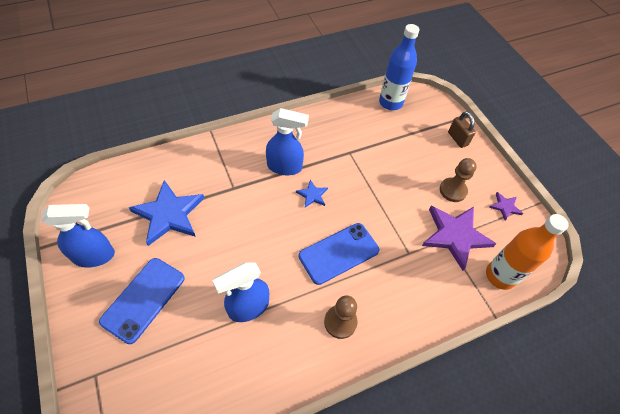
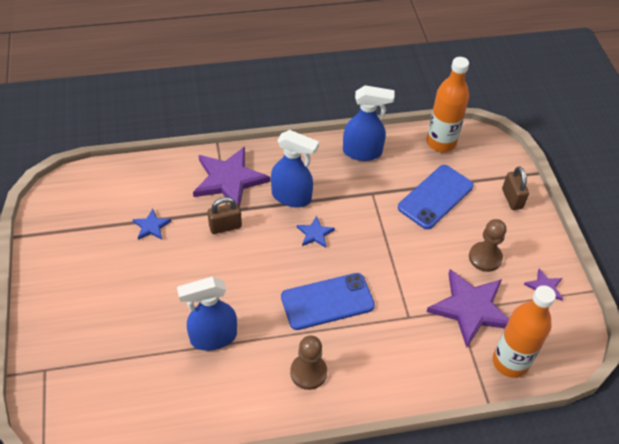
camera: 15 degrees right, 5 degrees down
(94, 256) = (66, 255): blue spray bottle -> blue spray bottle (362, 152)
(143, 299) = (107, 308): blue phone -> blue phone (435, 197)
(169, 214) = (151, 226): blue star -> blue star, size x0.47
(228, 161) = (229, 179): none -> purple star
(235, 203) = (225, 227): none -> brown padlock
(390, 103) = (441, 142): blue bottle -> orange bottle

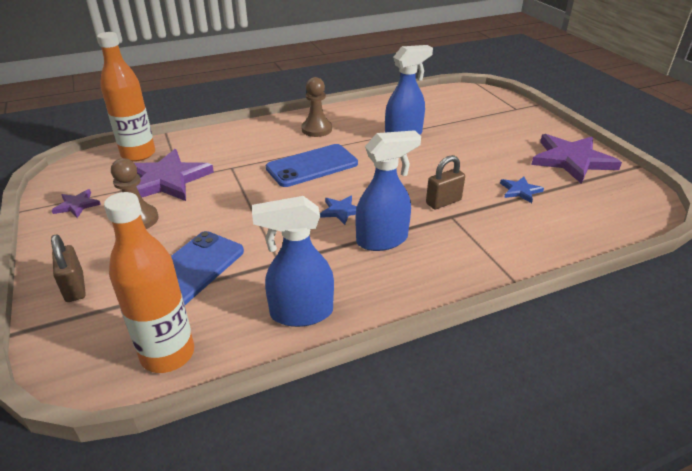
camera: 170 degrees right, 15 degrees down
(229, 179) = (471, 245): purple star -> purple star (572, 160)
(292, 197) = (382, 240): blue spray bottle -> blue spray bottle turned 150 degrees clockwise

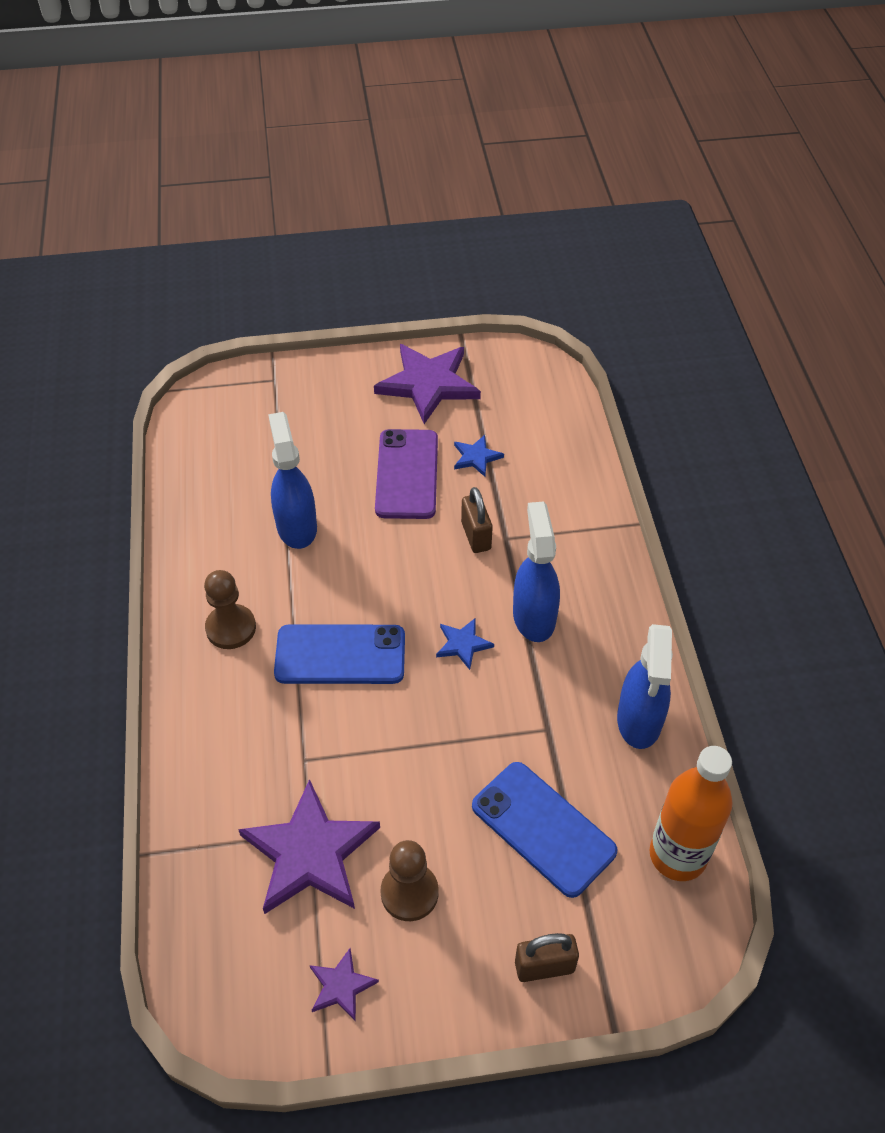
camera: 75 degrees left, 15 degrees up
(138, 154) = (206, 898): orange bottle -> none
(312, 166) = (340, 655): blue phone -> blue phone turned 75 degrees counterclockwise
(478, 165) = (407, 474): none -> purple phone

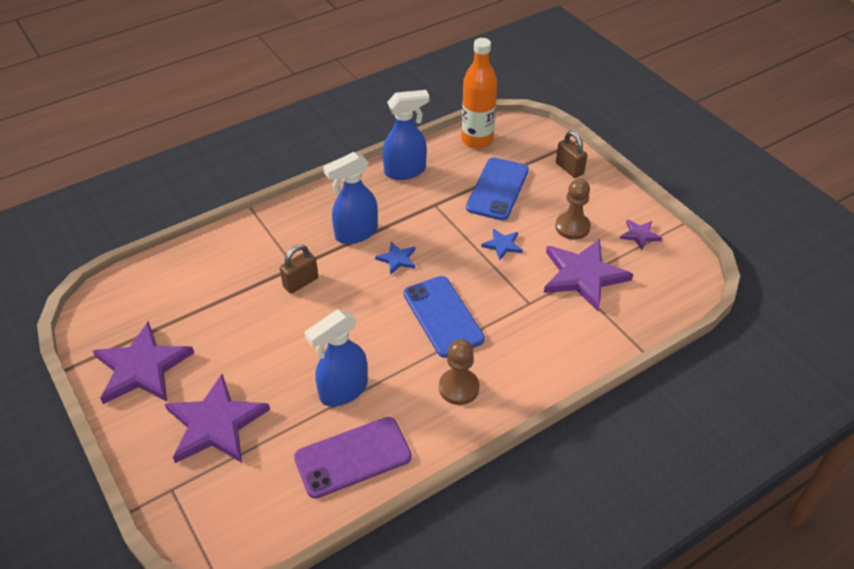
camera: 115 degrees left, 5 degrees down
(323, 421) = (215, 424): none -> purple star
(407, 474) = (256, 343): purple phone -> purple phone (353, 457)
(476, 457) = (220, 308): blue star -> blue star (502, 245)

